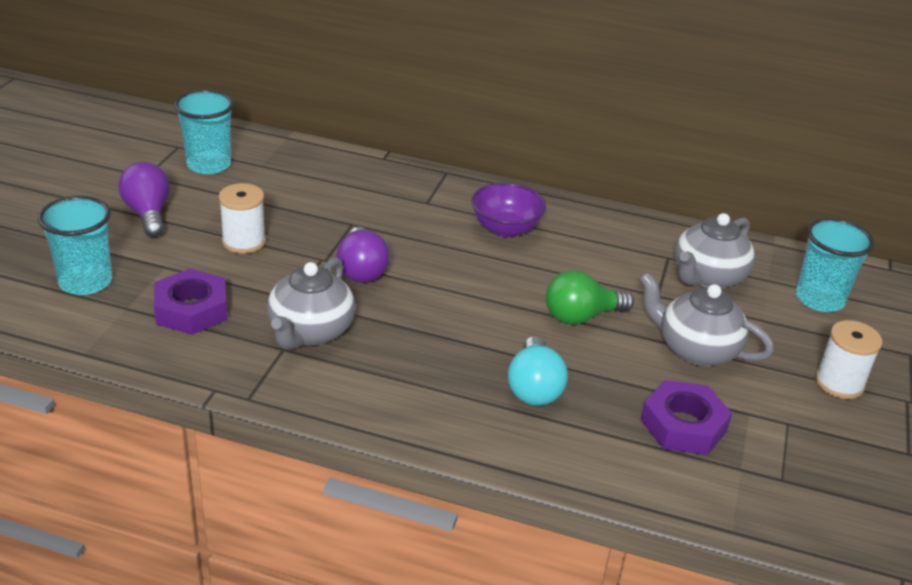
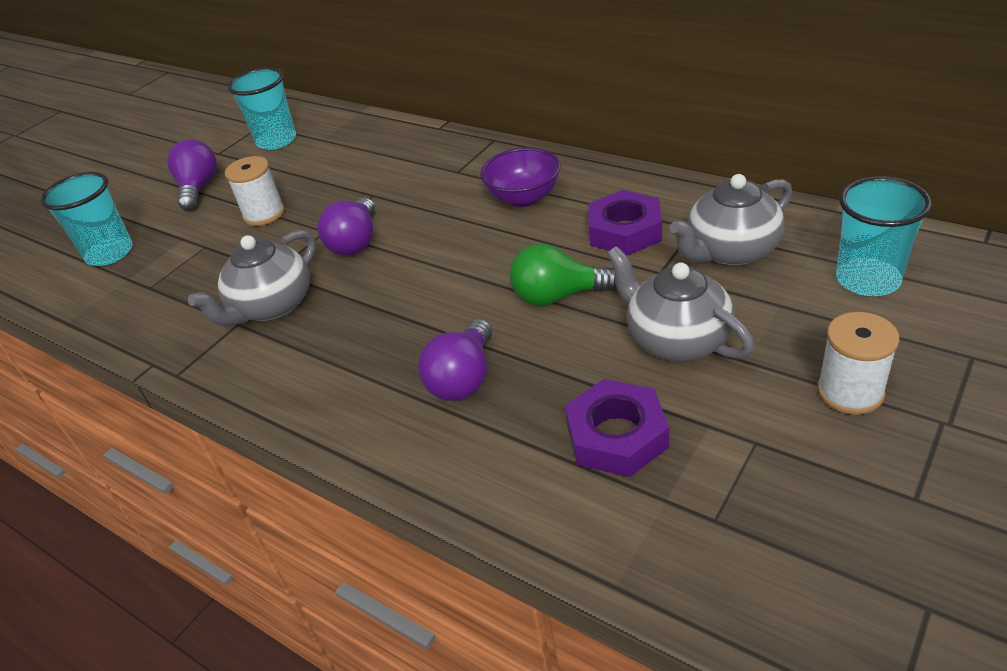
camera: 25 degrees right, 5 degrees up
(191, 309) = (180, 281): purple nut -> purple nut (625, 231)
(534, 388) = (463, 378): turquoise light bulb -> purple light bulb

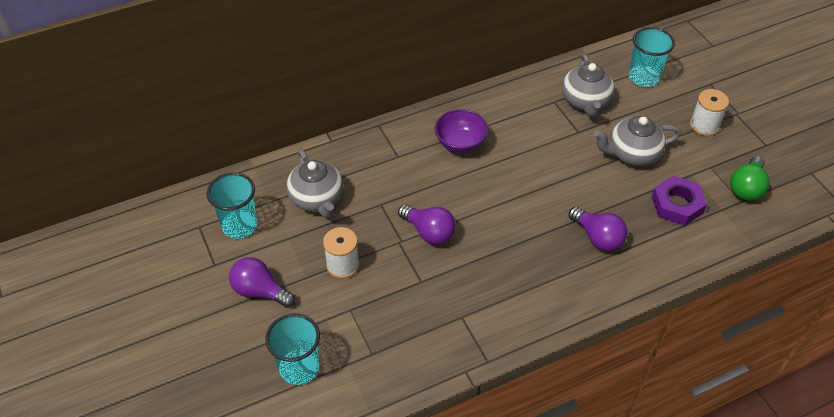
camera: 65 degrees left, 10 degrees up
(272, 306) = (459, 294): grey teapot -> grey teapot (317, 199)
(558, 296) = (564, 175): green light bulb -> green light bulb (746, 188)
(625, 231) = (533, 124): purple nut -> none

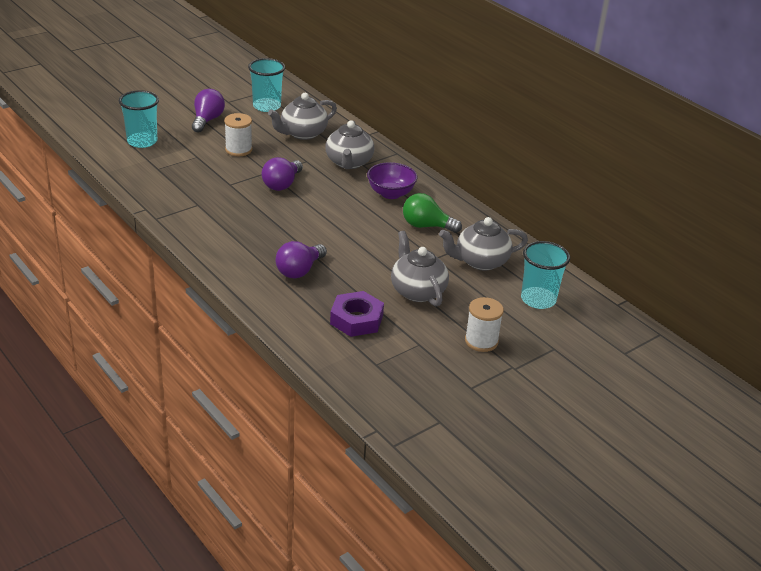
camera: 75 degrees right, 15 degrees down
(392, 167) = (349, 162): none -> grey teapot
(746, 188) = (397, 369): green light bulb -> green light bulb (426, 226)

